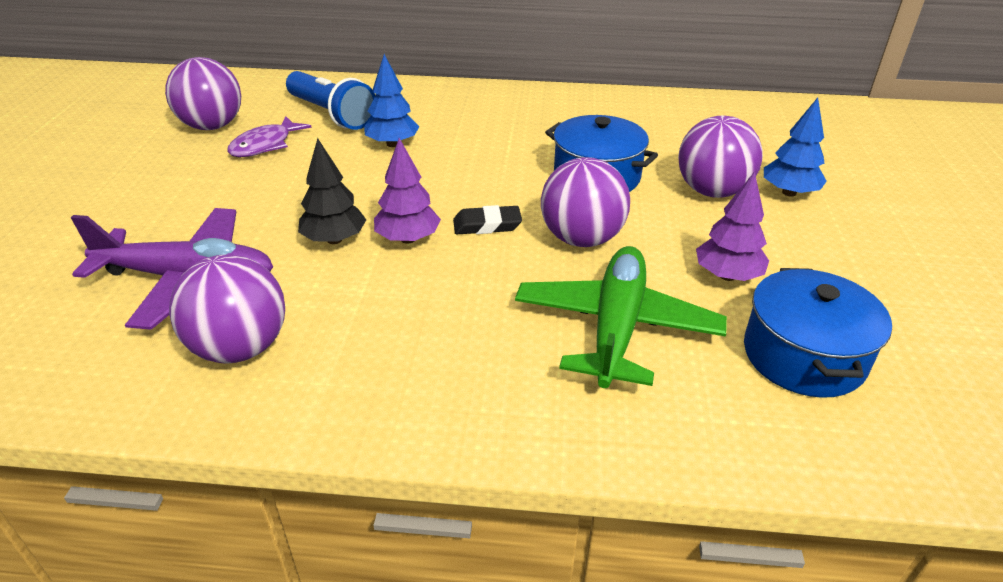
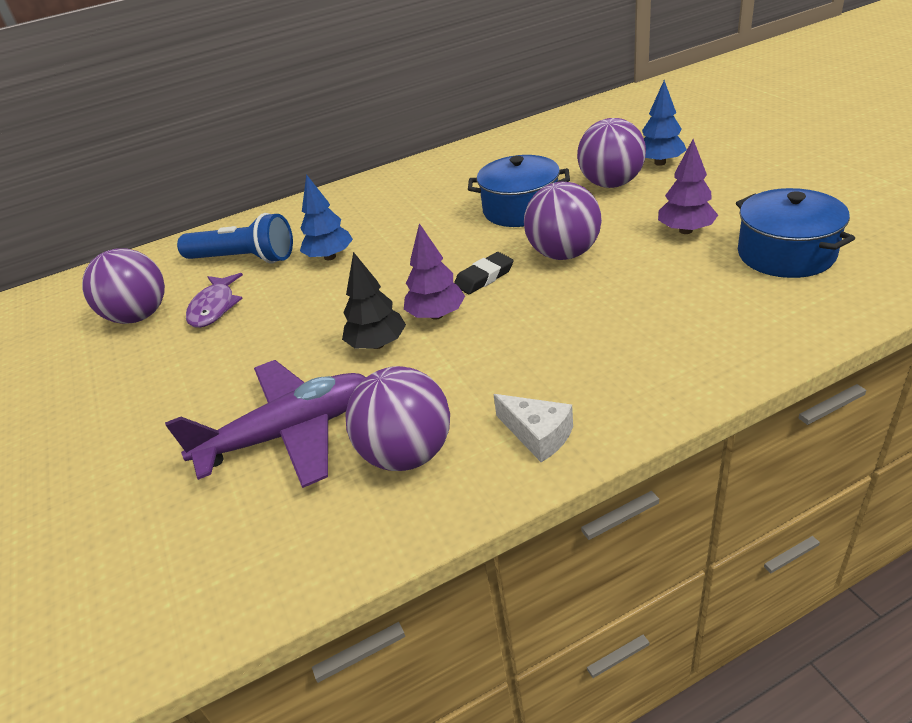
camera: 25 degrees left, 0 degrees up
(351, 396) = (538, 435): none -> white cheese
(616, 328) = (658, 296): green plane -> none

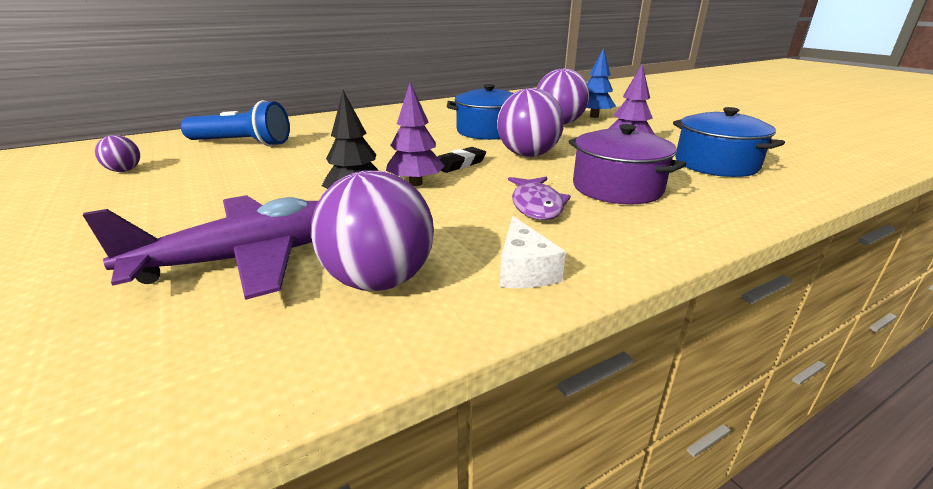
camera: 10 degrees left, 10 degrees down
(139, 316) = (124, 170): purple ball -> purple ball, size x0.51
(214, 307) = (202, 169): purple fish -> purple fish (536, 205)
(330, 257) = (321, 146): blue tree -> none
(538, 435) = (524, 270): white cheese -> white cheese turned 45 degrees clockwise
(655, 307) = (617, 188): none -> purple pot

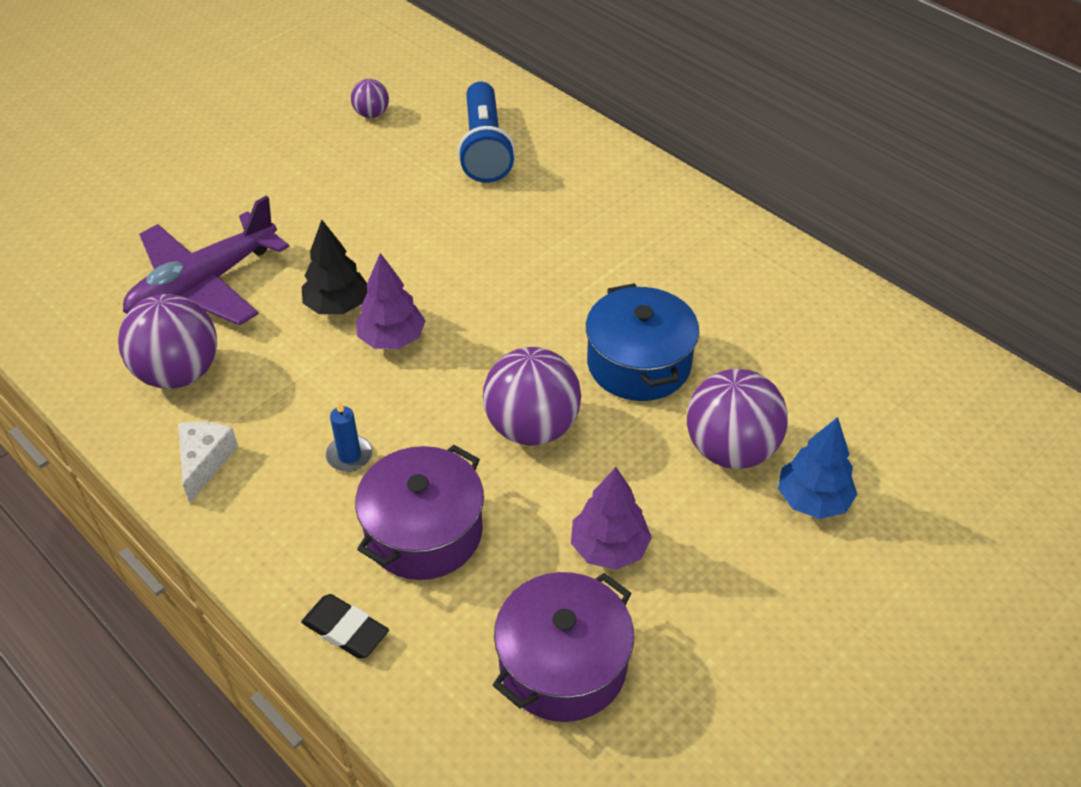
camera: 75 degrees right, 20 degrees up
(247, 259) = (204, 284): purple plane -> purple plane turned 90 degrees clockwise
(459, 164) = (471, 362): black eraser -> black eraser (345, 630)
(524, 270) = (205, 461): white cheese -> white cheese turned 120 degrees clockwise
(536, 205) = (349, 455): purple fish -> blue candle
(716, 164) = (563, 664): blue pot -> purple pot

